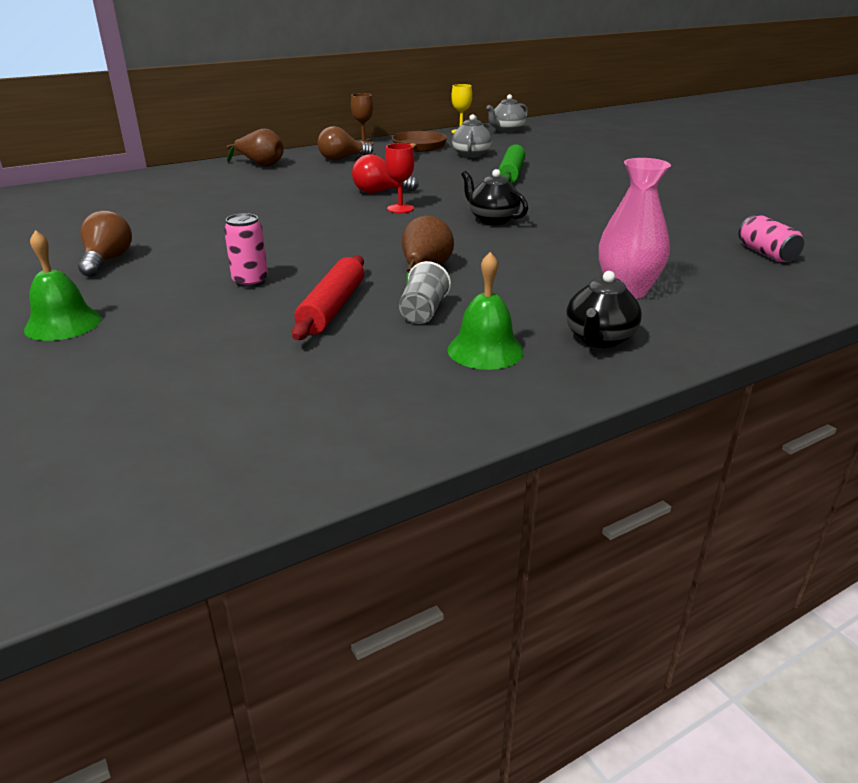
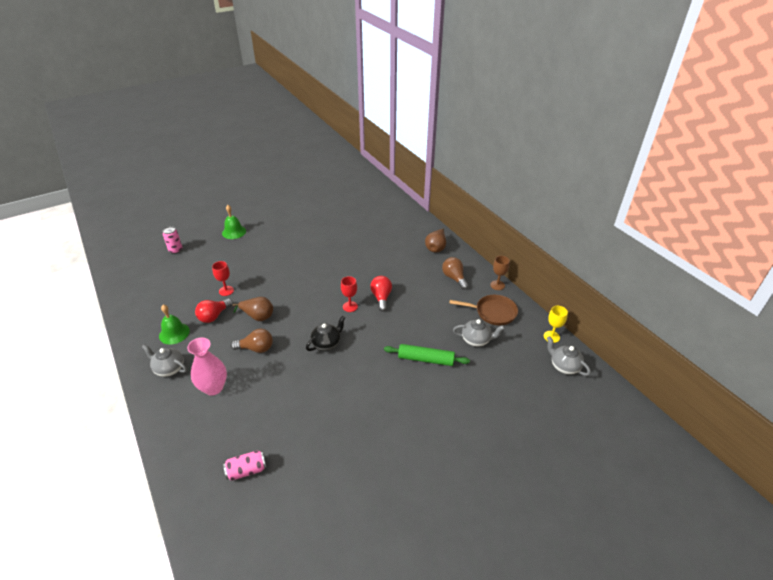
camera: 90 degrees right, 10 degrees up
(107, 261) = (290, 228): brown light bulb -> brown light bulb (256, 348)
(250, 282) = (259, 267): pink can -> pink can (175, 250)
(332, 308) = (226, 291): red rolling pin -> red goblet
(423, 312) = (214, 316): grey cup -> red light bulb
(599, 339) = (169, 369): black teapot -> grey teapot

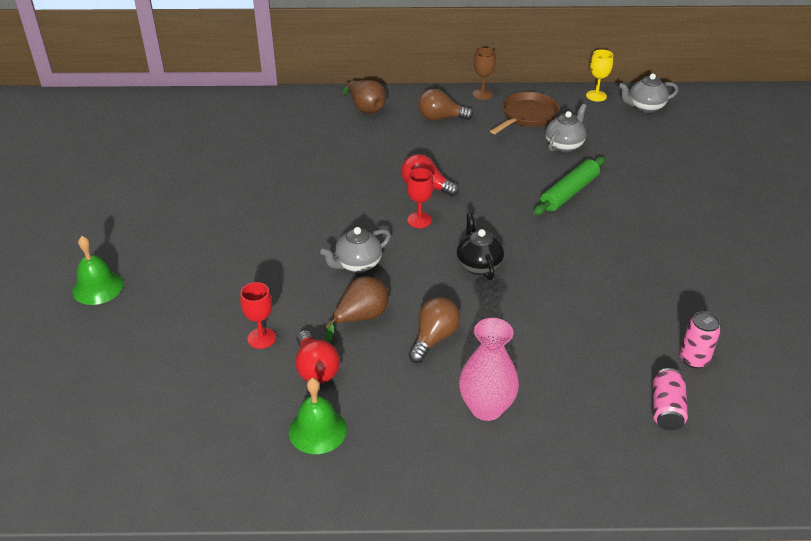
camera: 60 degrees left, 0 degrees up
(169, 369) = (405, 455): grey teapot -> grey teapot (357, 264)
(175, 250) = (67, 379): pink can -> pink can (694, 359)

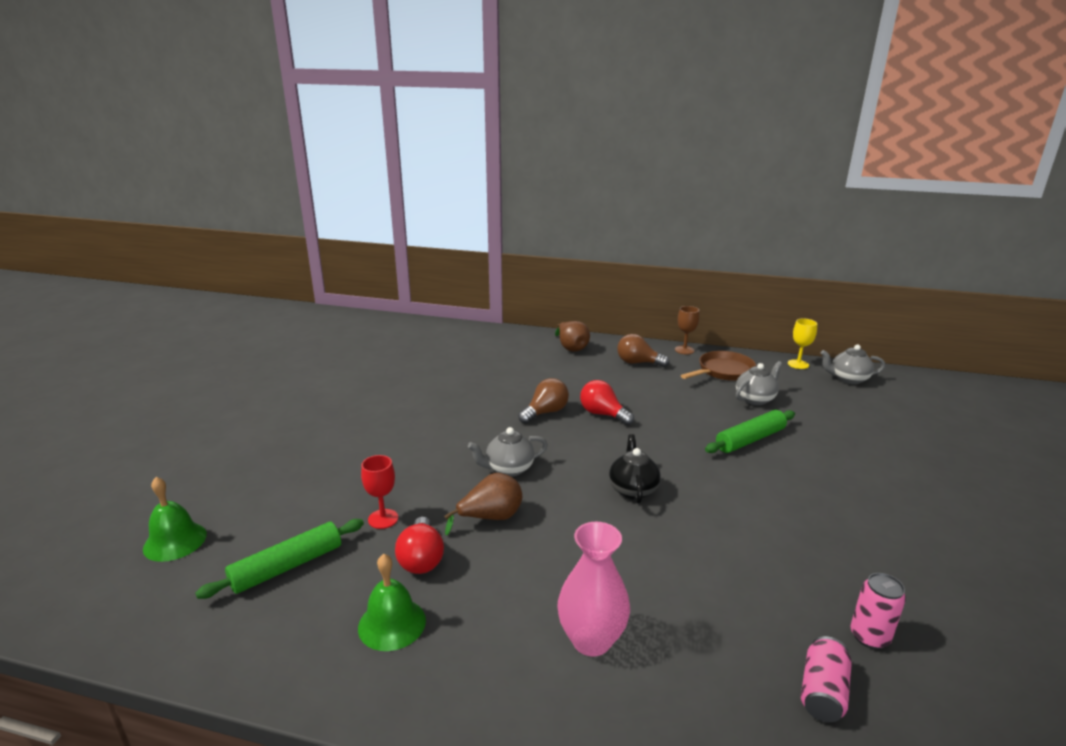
camera: 15 degrees right, 15 degrees down
(98, 287) = (262, 449): green bell -> green bell (175, 541)
(197, 401) = (287, 566): none -> green rolling pin
(419, 220) = (586, 440): red goblet -> none
(434, 338) = (559, 552): brown light bulb -> brown light bulb (545, 412)

